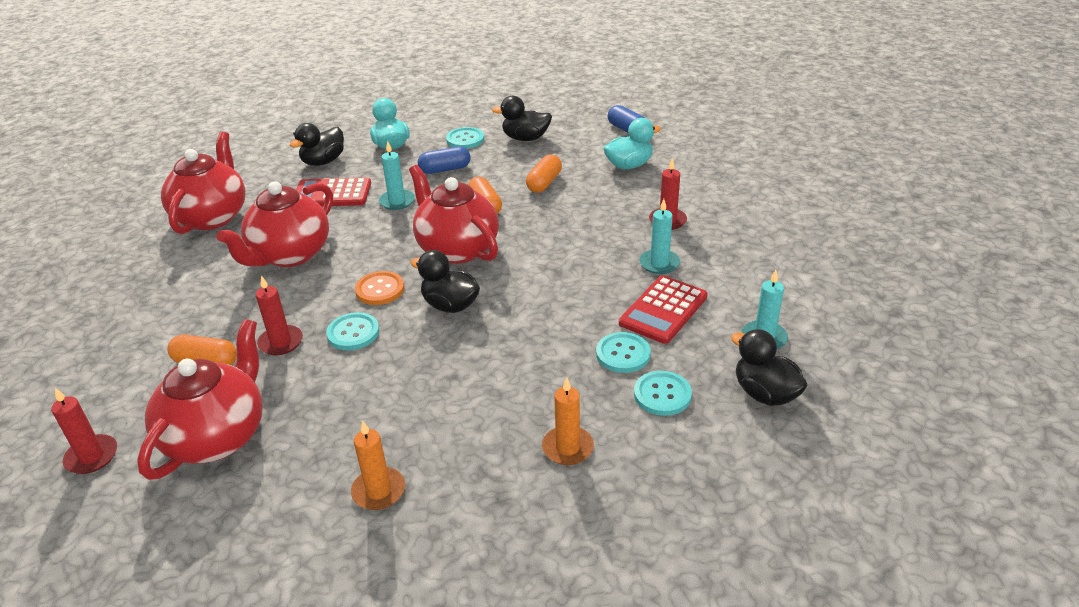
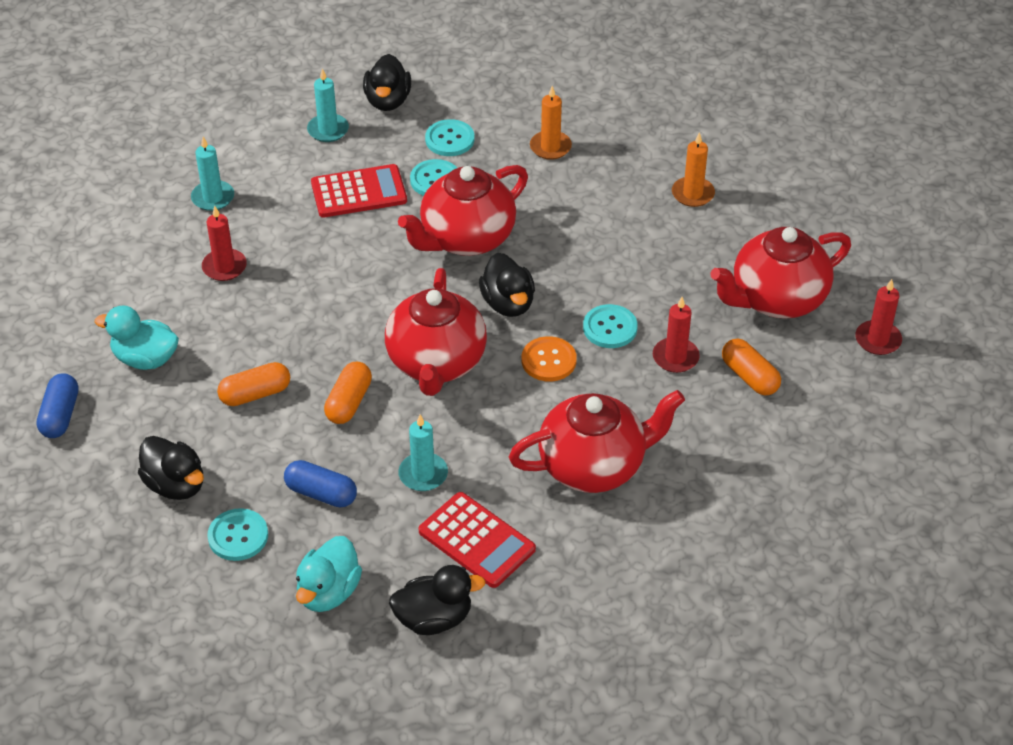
camera: 140 degrees left, 10 degrees up
(212, 216) = (633, 595): red teapot -> red teapot (466, 238)
(659, 263) = (299, 231): turquoise candle -> turquoise candle (213, 198)

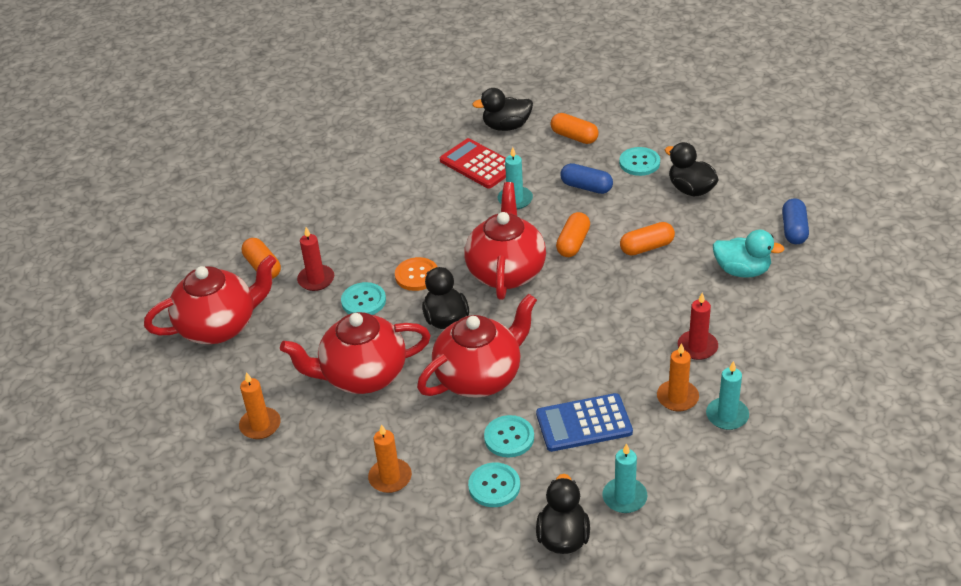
camera: 175 degrees left, 5 degrees down
(259, 215) = (677, 397): none -> orange candle
(328, 592) = (574, 137): turquoise duck -> orange capsule
(359, 192) = (584, 423): red calculator -> blue calculator
(594, 466) = (393, 207): red teapot -> red teapot (362, 376)
(878, 340) = (151, 295): red candle -> none

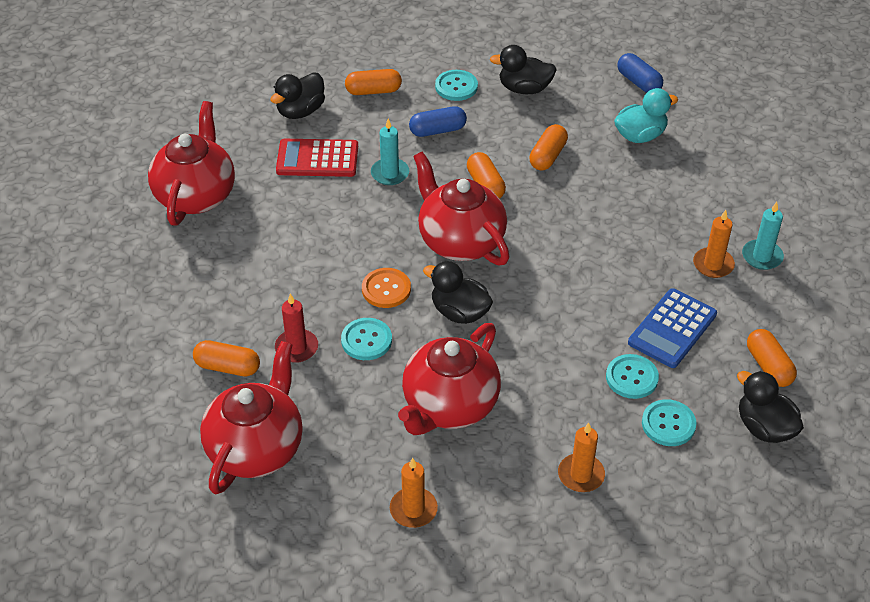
camera: 45 degrees left, 5 degrees up
(480, 377) = (548, 343): red teapot -> red teapot (196, 195)
(624, 497) = (768, 366): turquoise candle -> orange capsule
(697, 347) = (680, 216): red candle -> none

